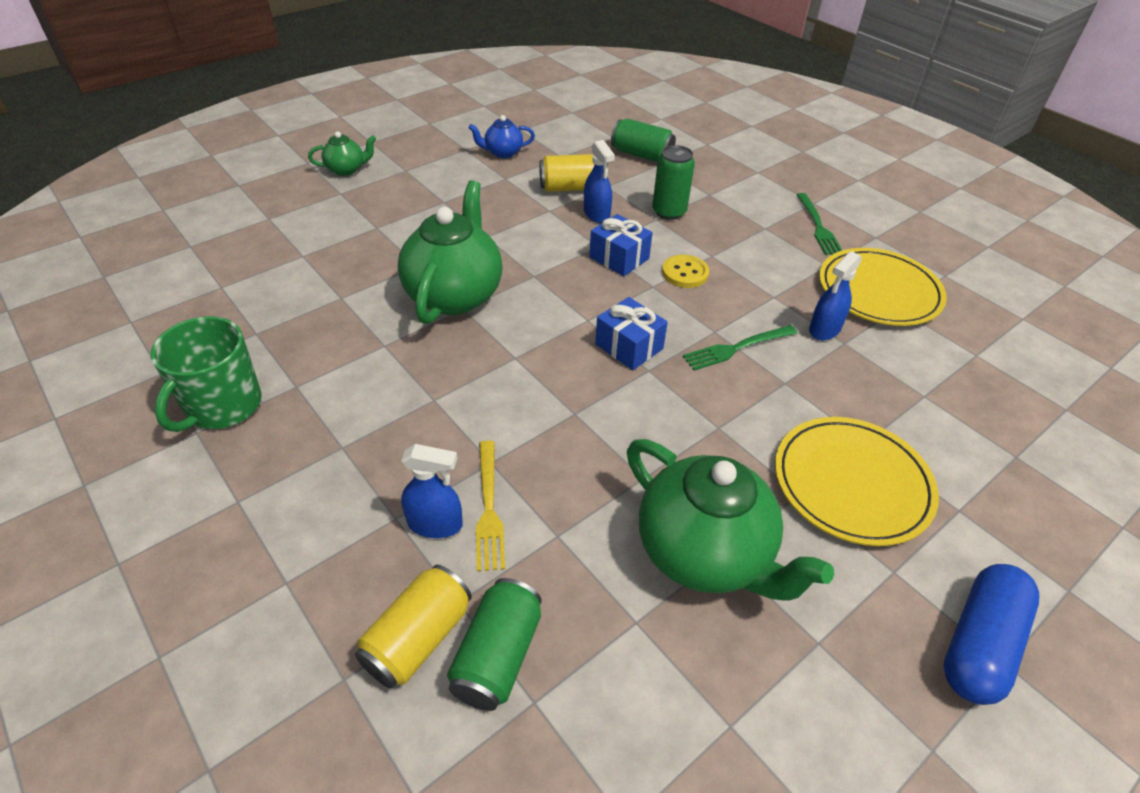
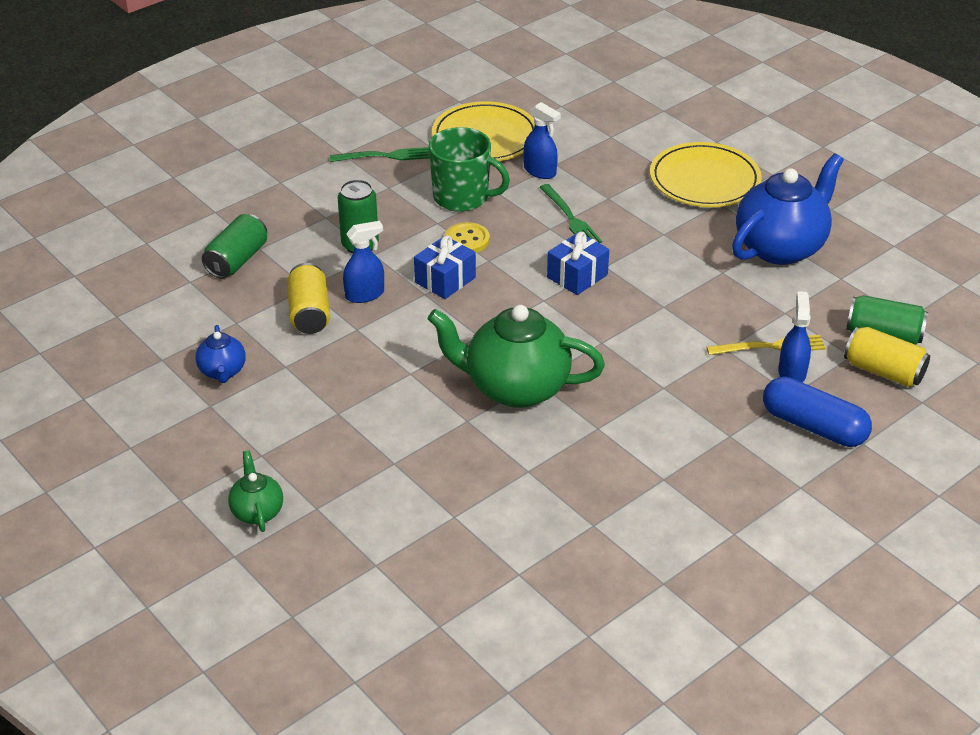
camera: 90 degrees left, 5 degrees down
(223, 406) = (699, 523): green mug -> green mug (462, 197)
(704, 553) = (780, 247): green teapot -> blue teapot
(979, 643) = (813, 152): blue capsule -> blue capsule (813, 426)

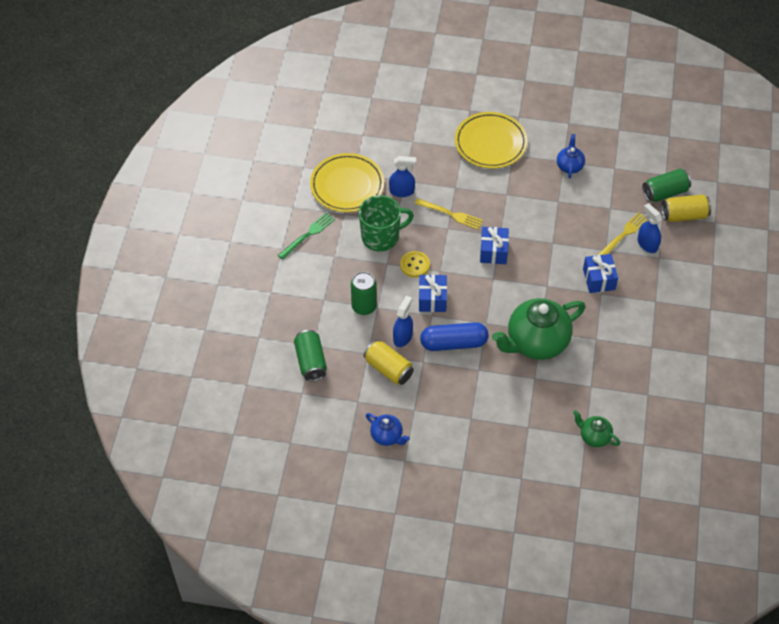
camera: 40 degrees left, 15 degrees up
(257, 511) = (497, 501): green teapot -> green teapot (594, 436)
(571, 218) = (451, 214): green fork -> yellow fork
(679, 372) = (599, 279): none -> blue gift
(780, 247) = (569, 166): blue teapot -> blue teapot, size x0.48
(813, 426) = (685, 270): blue capsule -> blue capsule (453, 343)

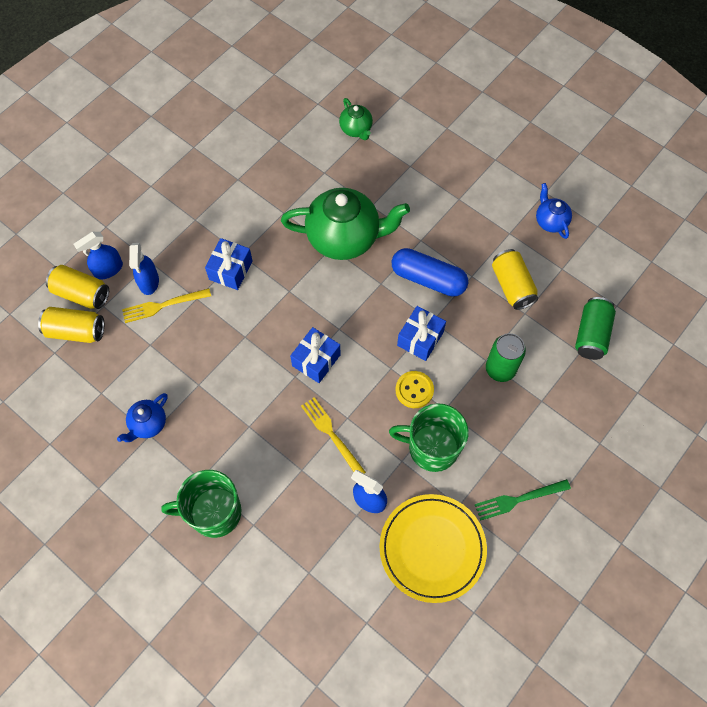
camera: 150 degrees left, 10 degrees up
(403, 337) = (477, 312): blue spray bottle -> blue spray bottle (108, 269)
(490, 143) = (214, 512): yellow plate -> green mug
(665, 193) = (76, 331): green can -> yellow can

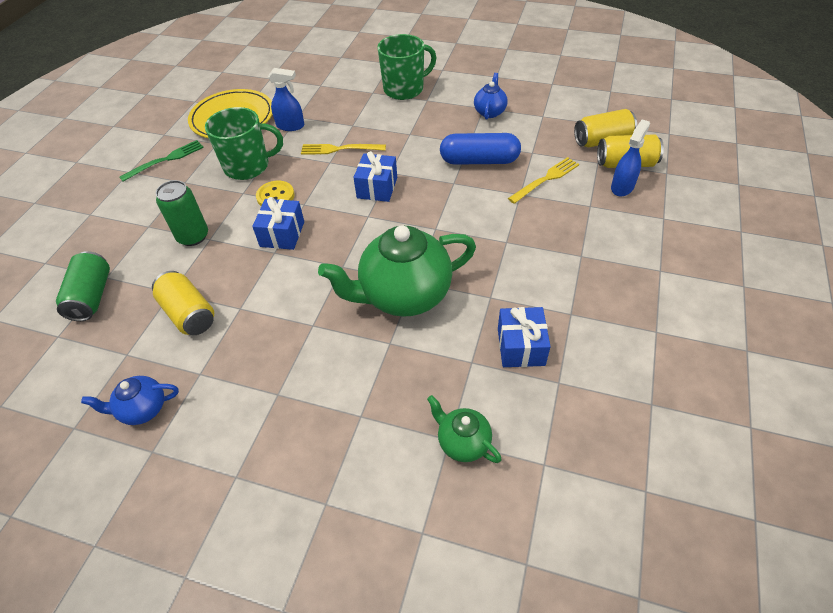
camera: 160 degrees right, 15 degrees down
(149, 282) = (575, 191): blue spray bottle -> none
(230, 270) = (506, 225): blue gift -> blue gift (521, 346)
(331, 434) = (339, 149): yellow fork -> yellow fork turned 150 degrees clockwise
(428, 279) = (290, 288): blue capsule -> blue capsule (479, 161)
(550, 221) = (143, 409): blue teapot -> blue teapot turned 120 degrees clockwise

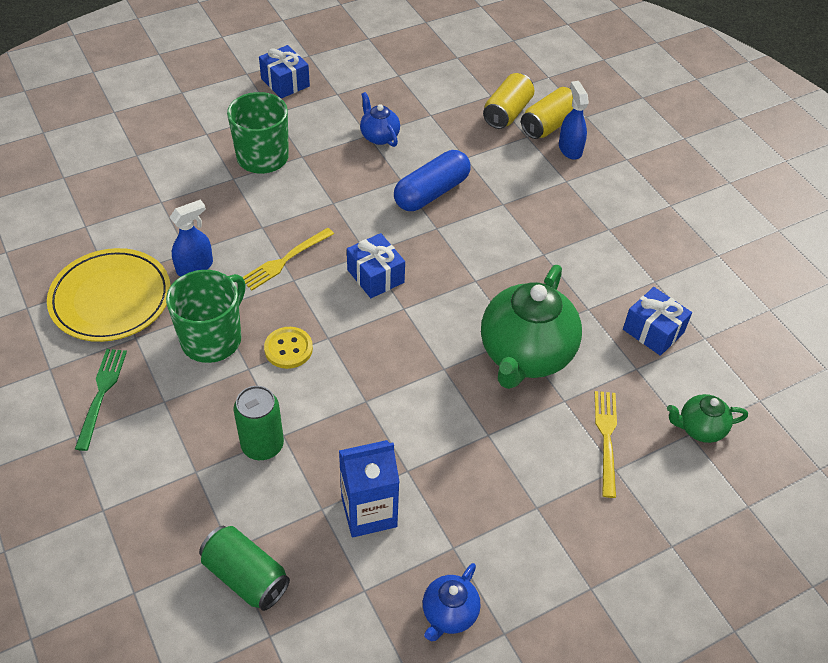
camera: 50 degrees left, 0 degrees up
(189, 314) = (369, 512): yellow can -> blue carton
(282, 234) = (349, 379): blue gift -> blue gift (285, 82)
(546, 179) = (506, 176): yellow fork -> yellow fork (606, 437)

